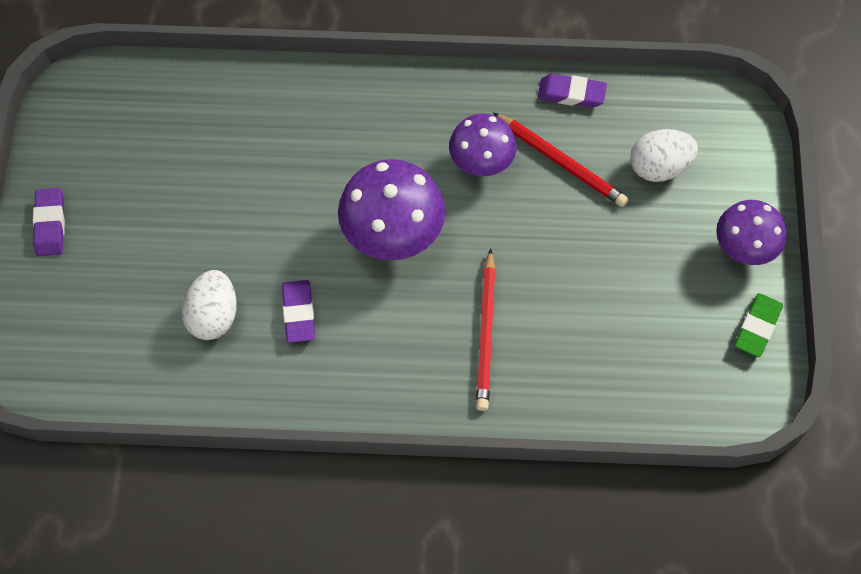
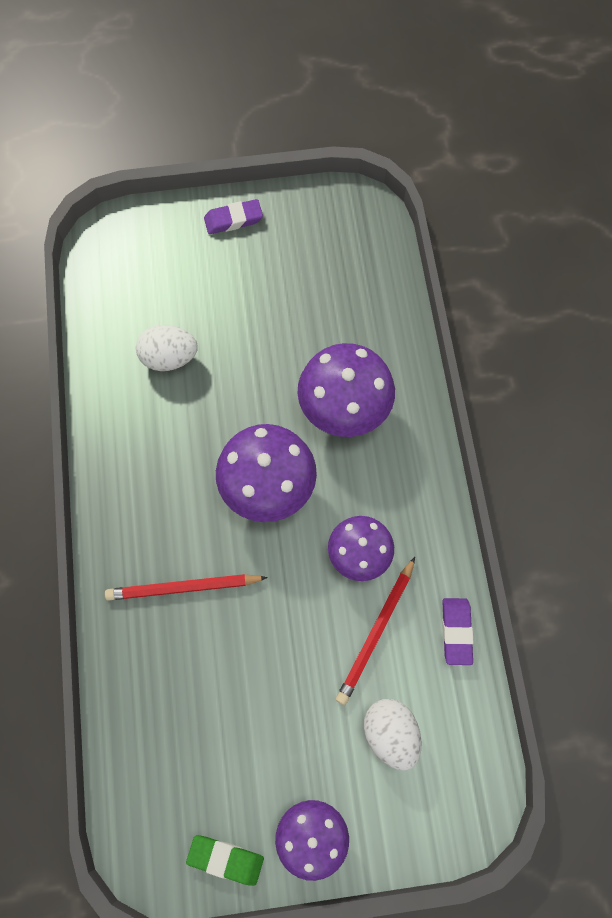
camera: 80 degrees right, 5 degrees up
(298, 313) = (181, 424): purple eraser -> none
(320, 150) = (344, 410): none -> purple mushroom

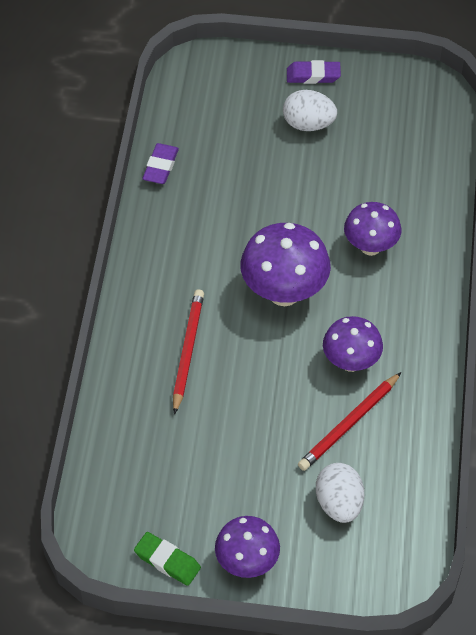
camera: 15 degrees right, 15 degrees down
(169, 358) = (224, 172): white egg -> white egg (308, 124)
(183, 587) = (187, 351): red pencil -> red pencil turned 90 degrees clockwise
(344, 410) = (370, 247): purple mushroom -> purple mushroom, size x0.65
(456, 632) = (422, 440): purple eraser -> purple eraser (161, 167)

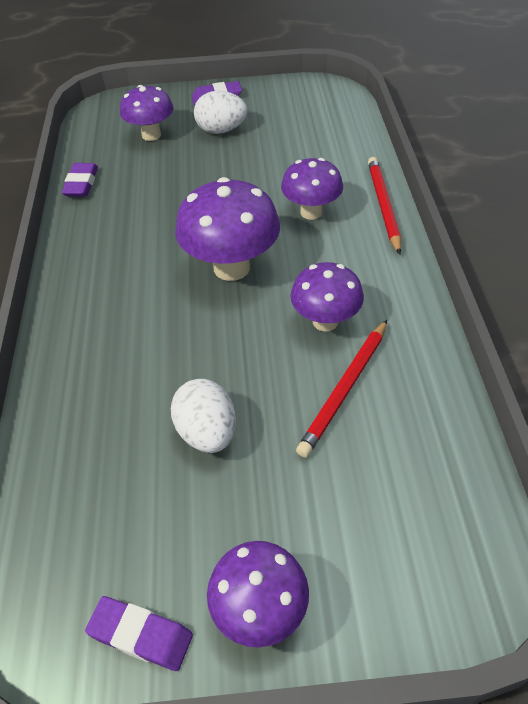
camera: 10 degrees left, 5 degrees down
(167, 561) = (141, 635): green eraser -> purple eraser
(187, 351) = (132, 346): red pencil -> red pencil (383, 206)
(236, 116) = (151, 135): none -> purple mushroom
(339, 503) = (364, 492): white egg -> white egg (207, 432)

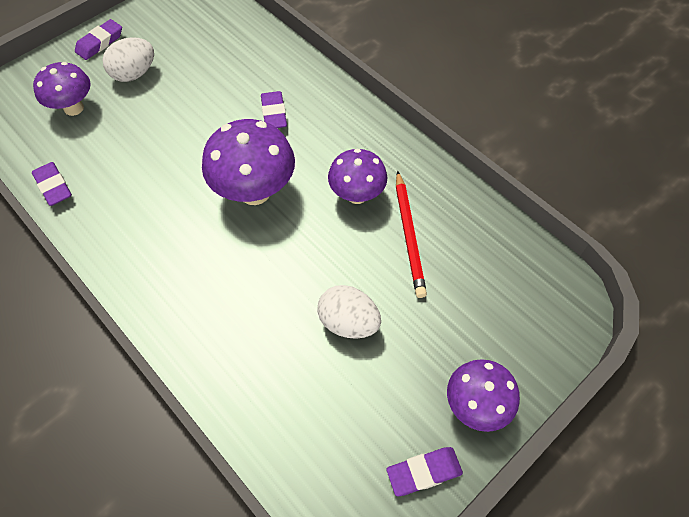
camera: 40 degrees left, 10 degrees up
(311, 212) = (274, 113): purple mushroom -> purple eraser
(383, 206) = (322, 81): red pencil -> none

